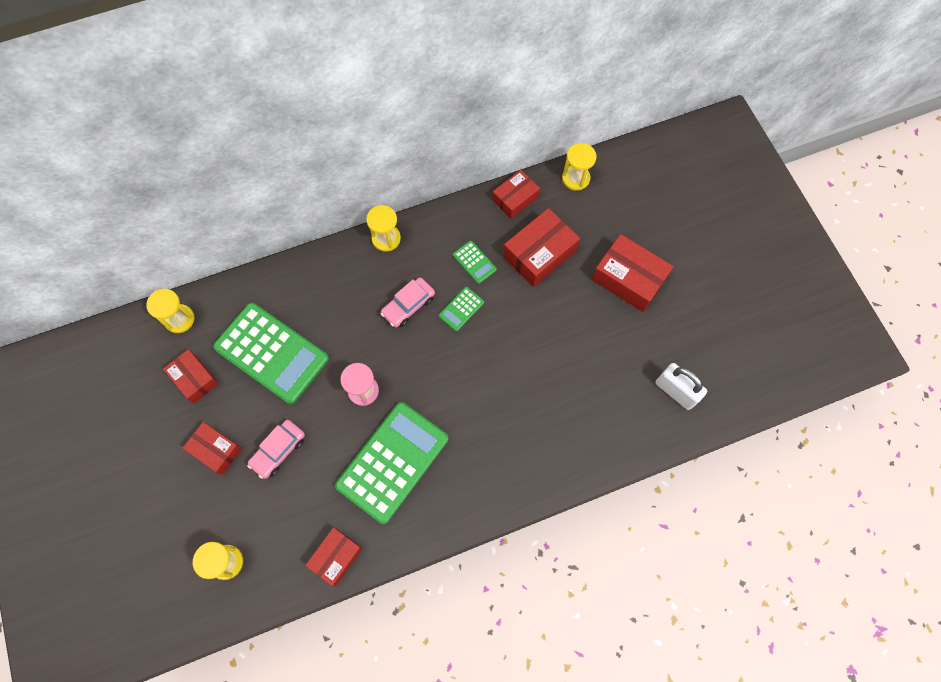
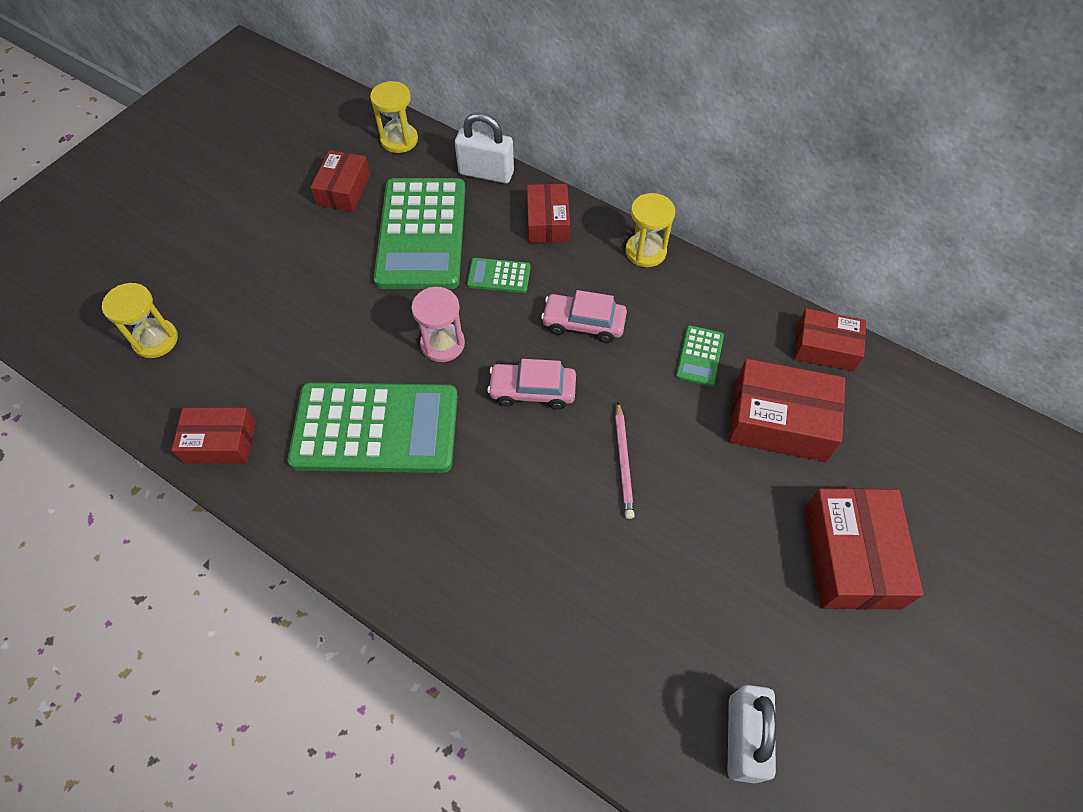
camera: 55 degrees right, 10 degrees down
(216, 450) = (277, 254): red box -> red box (548, 222)
(253, 285) = (486, 173): none -> white padlock
(278, 450) = (314, 308): pink car -> pink car (532, 390)
(461, 309) = (627, 380): green calculator -> green calculator (499, 276)
(507, 345) = (623, 462): none -> pink pencil
(575, 178) = (924, 398): yellow hourglass -> none

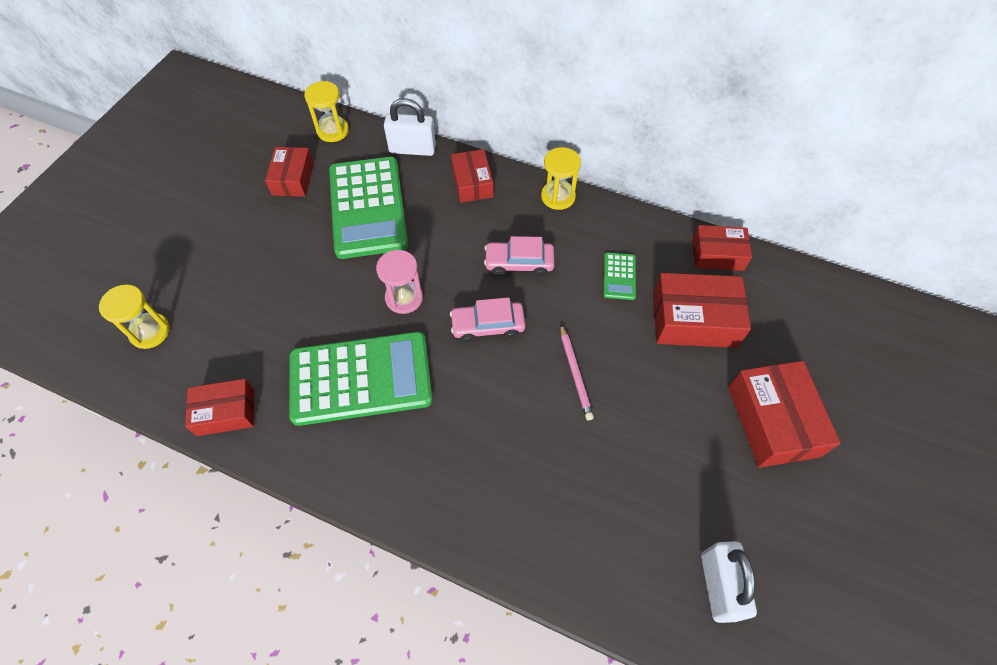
camera: 10 degrees left, 0 degrees up
(499, 276) = (440, 234): green calculator -> none

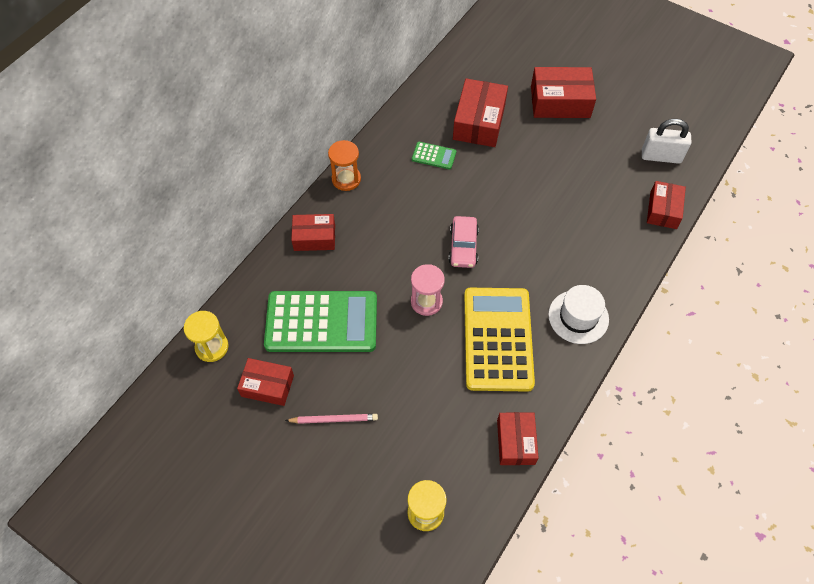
camera: 80 degrees left, 0 degrees up
(360, 378) = (497, 339): green calculator -> yellow calculator
(402, 473) = (578, 317): none -> white hat
(412, 149) = (259, 279): white padlock -> none
(519, 263) = (408, 217): pink car -> none
(558, 197) = (346, 179): yellow hourglass -> orange hourglass
(575, 373) = (512, 199): pink pencil -> pink pencil (333, 419)
(717, 254) = (426, 94): red box -> red box (663, 210)

